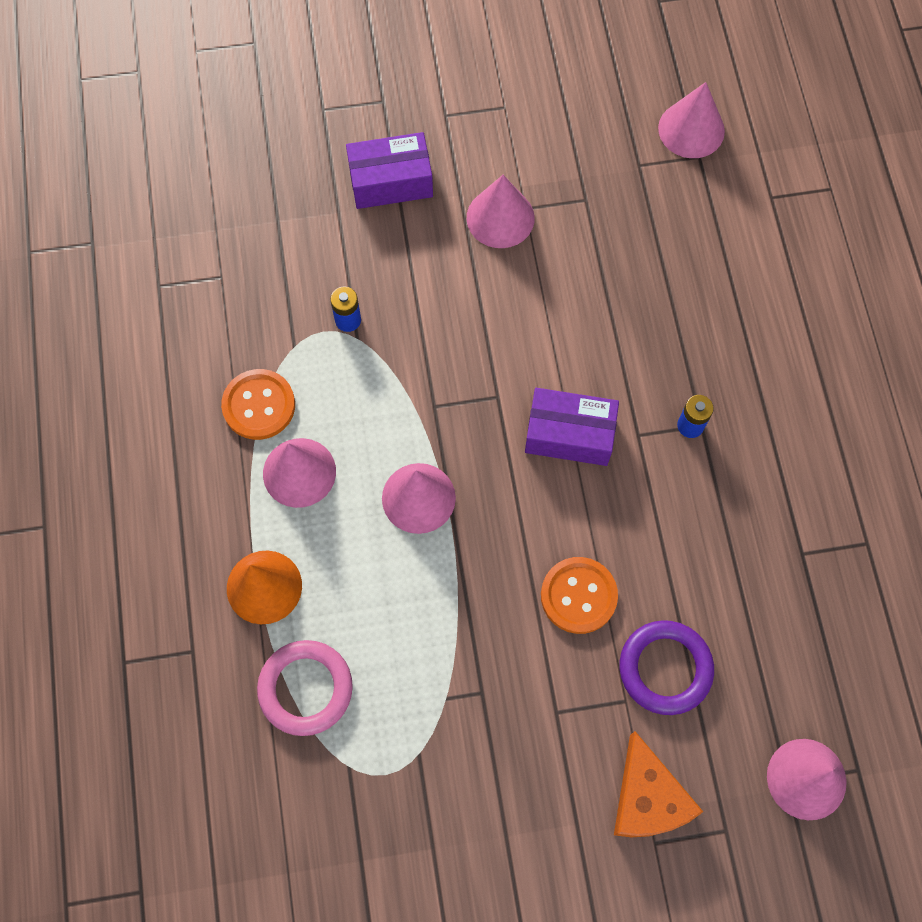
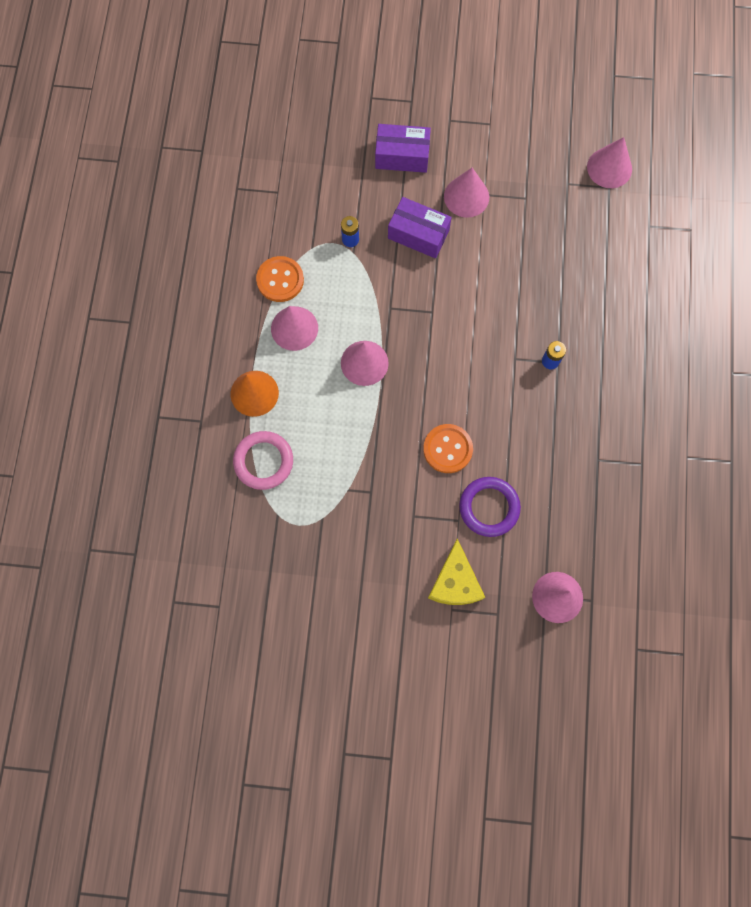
camera: 15 degrees right, 5 degrees up
(569, 434) = (471, 347): purple box -> purple box (418, 234)
(647, 798) = (455, 582): orange cheese -> yellow cheese

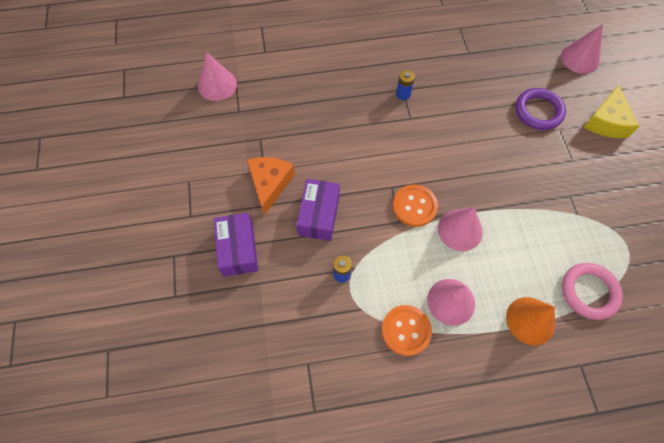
camera: 105 degrees left, 10 degrees down
(447, 449) = (506, 148): orange button -> orange button (414, 206)
(455, 582) = (606, 121): yellow cheese -> yellow cheese turned 120 degrees clockwise
(466, 196) = (270, 184): pink cone -> orange cheese

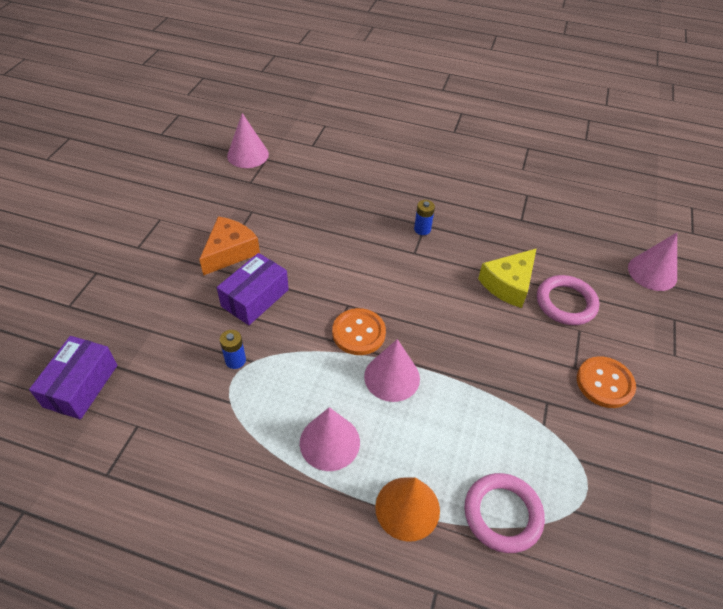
camera: 25 degrees right, 15 degrees down
(238, 249) = (156, 293): purple box -> purple box (81, 386)
(406, 330) = (259, 446): orange button -> orange button (604, 383)
(538, 111) = (566, 303): purple ring -> pink ring
(606, 121) = (645, 346): yellow cheese -> yellow cheese (508, 284)

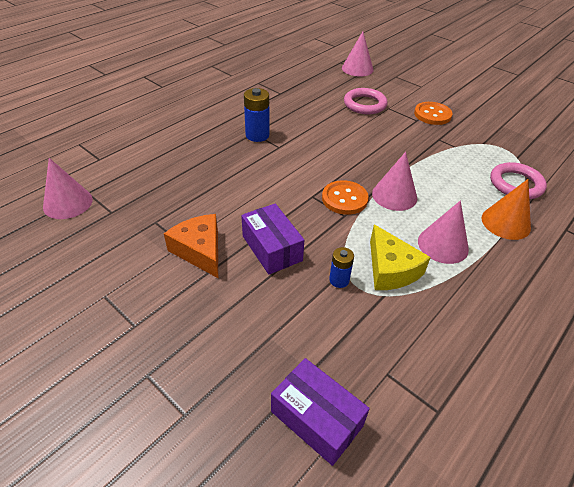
camera: 65 degrees left, 5 degrees down
(422, 229) = (257, 135): blue battery -> blue battery, size x1.64
(508, 284) = (336, 119): yellow cheese -> yellow cheese (390, 269)

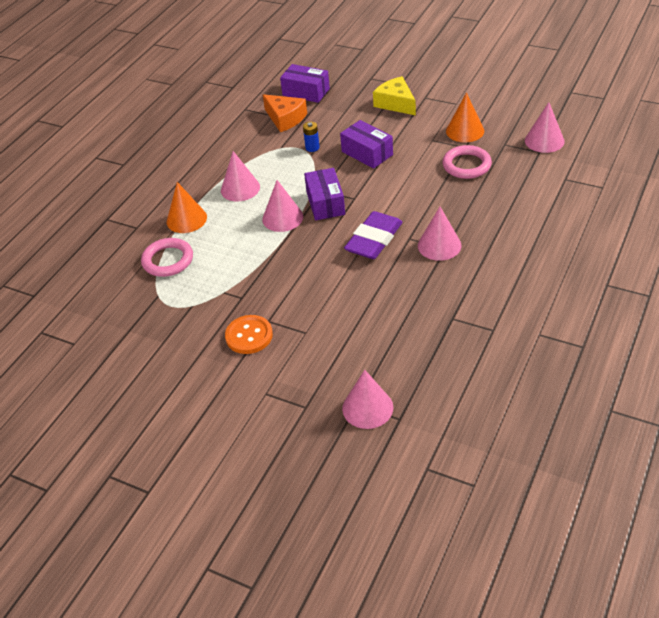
camera: 170 degrees right, 0 degrees up
(135, 244) = (465, 131): none -> orange cone
(200, 251) = (416, 139): orange cheese -> orange cheese (285, 119)
(257, 135) = (439, 245): blue battery -> pink cone
(310, 153) = (374, 240): none -> purple eraser
(344, 199) = (325, 203): orange button -> purple box
(364, 104) = (337, 329): pink ring -> pink ring (466, 165)
(390, 269) = (278, 162): yellow cheese -> yellow cheese (396, 103)

